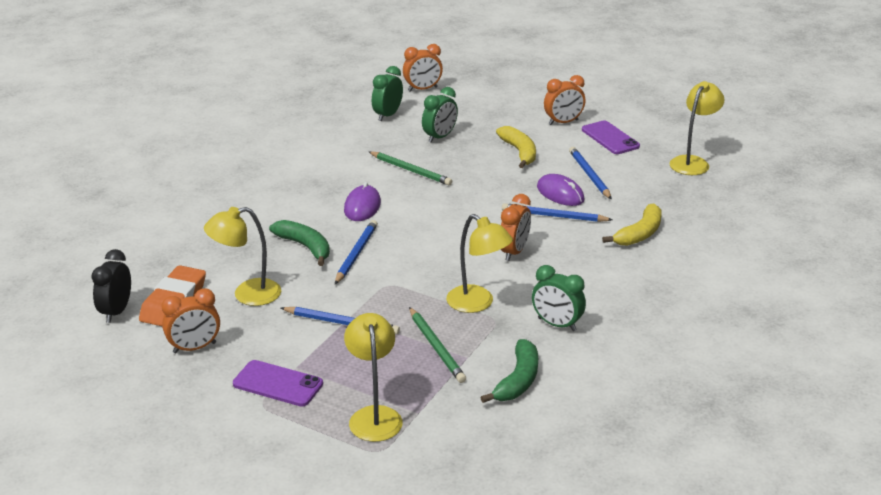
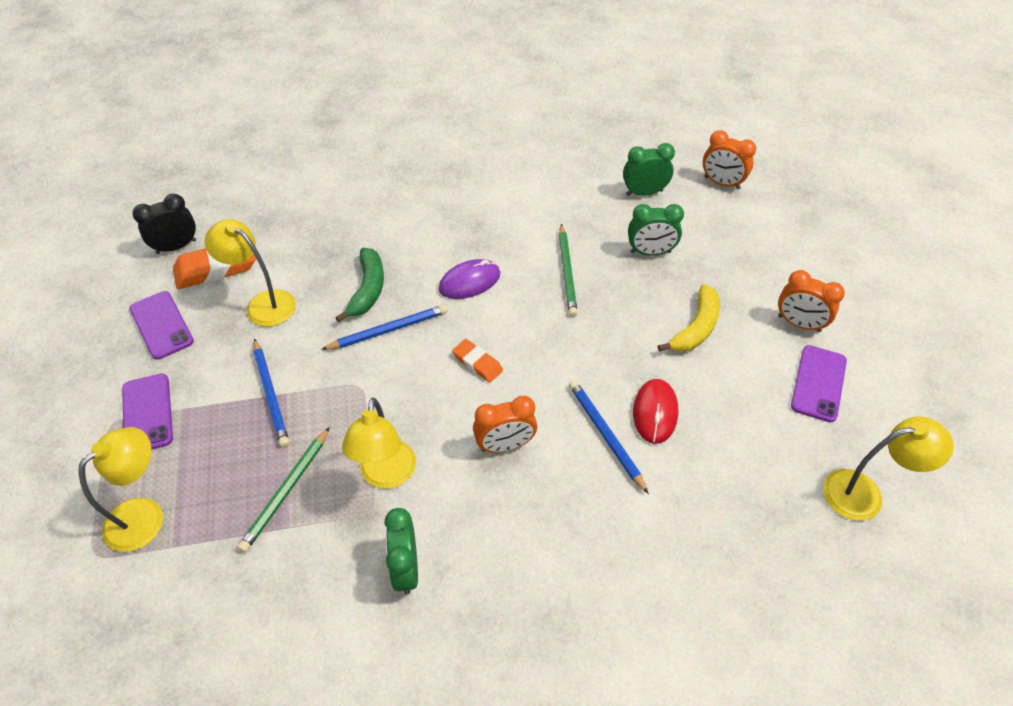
camera: 50 degrees right, 20 degrees up
(194, 348) = (161, 325): orange clock -> purple phone
(436, 233) = (477, 363): none -> orange eraser
(517, 380) = (280, 597): green banana -> none
(560, 193) = (655, 412): purple mouse -> red mouse
(589, 175) = (720, 414): blue pencil -> none
(639, 234) = (652, 536): yellow banana -> none

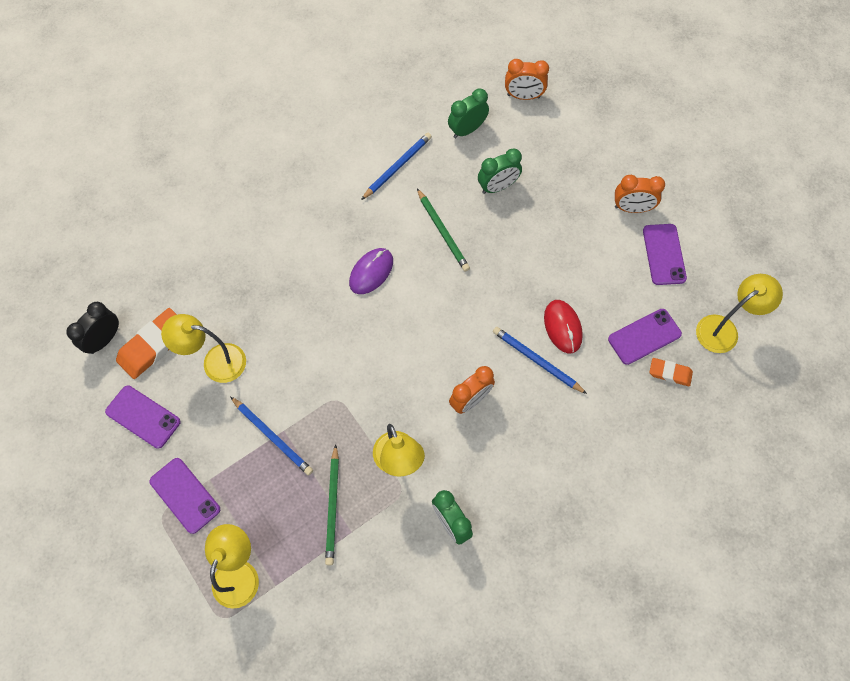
camera: 25 degrees left, 15 degrees up
(367, 289) = (293, 313): green banana -> none
(388, 330) = (331, 342): blue pencil -> blue pencil (397, 167)
(477, 363) = (415, 341): orange eraser -> orange eraser (670, 373)
(695, 328) = (560, 243): yellow banana -> none
(753, 461) = (644, 337): none -> purple phone

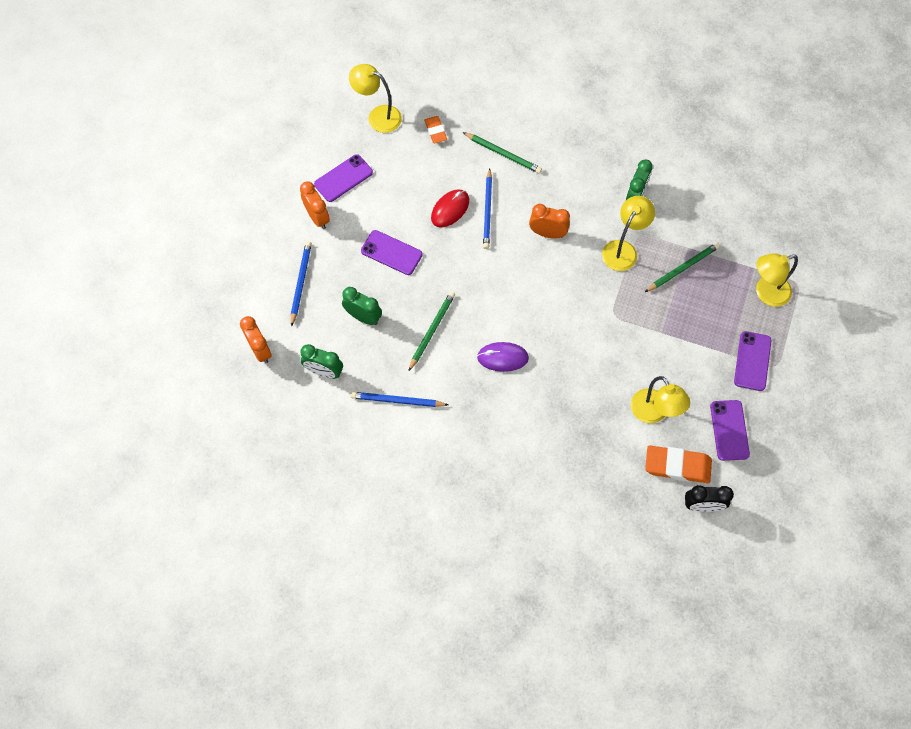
camera: 125 degrees left, 0 degrees up
(272, 436) = (671, 336): blue pencil -> blue pencil (300, 283)
(597, 422) = (503, 154): none -> green pencil
(644, 337) = (419, 158): purple phone -> purple phone (391, 252)

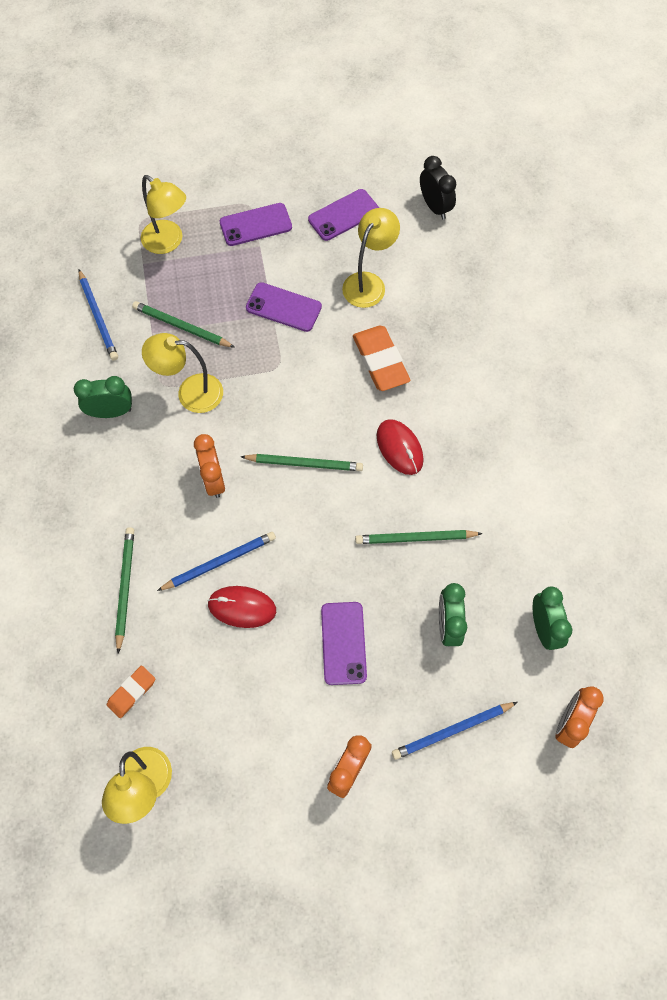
camera: 120 degrees left, 0 degrees up
(343, 178) = (271, 772): purple phone -> purple phone (283, 307)
(397, 401) = (522, 527): blue pencil -> blue pencil (98, 317)
(502, 357) = (399, 448): purple mouse -> red mouse
(527, 292) = (304, 463): none -> green pencil
(677, 466) = (410, 241): orange eraser -> orange eraser (380, 361)

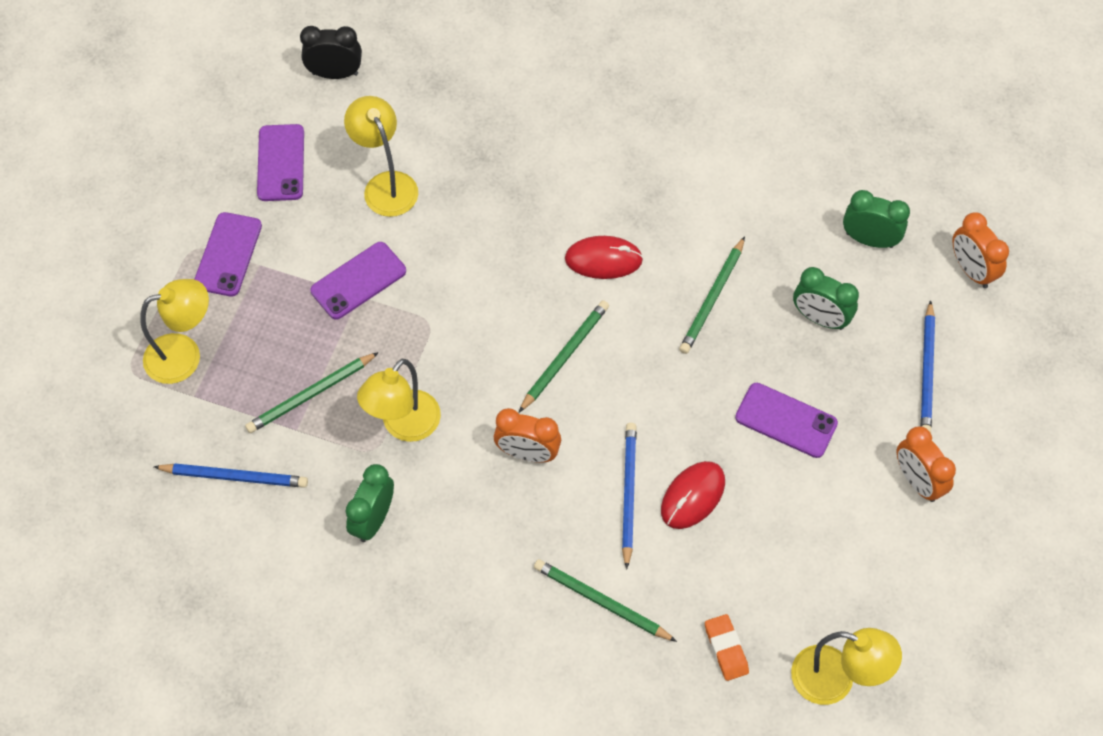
camera: 60 degrees left, 5 degrees down
(380, 361) = (490, 224): orange eraser -> none

